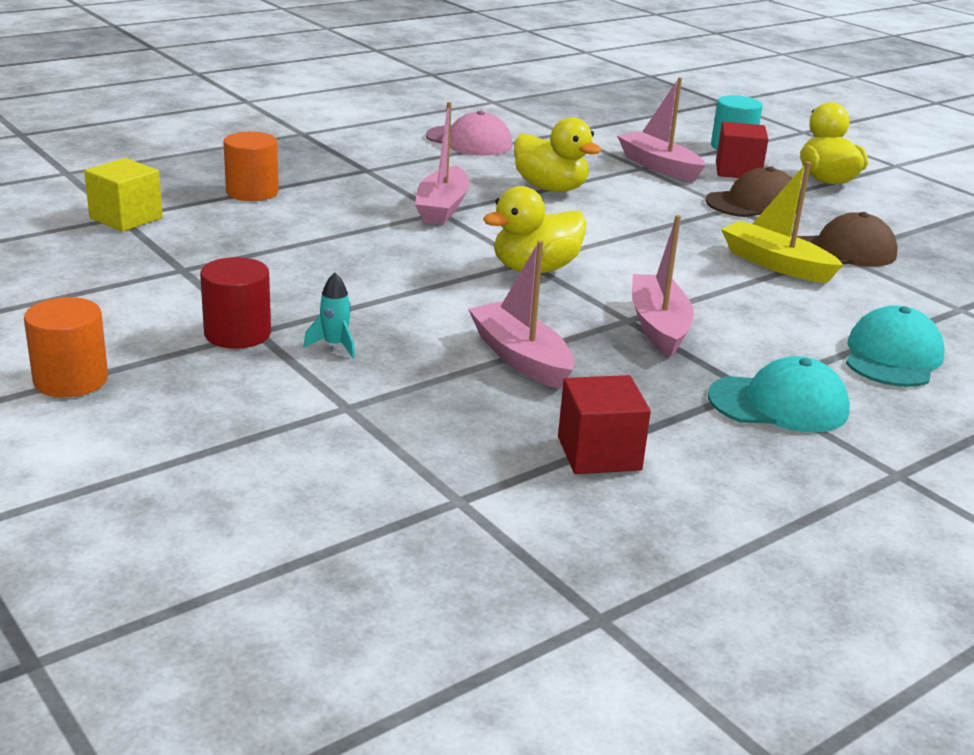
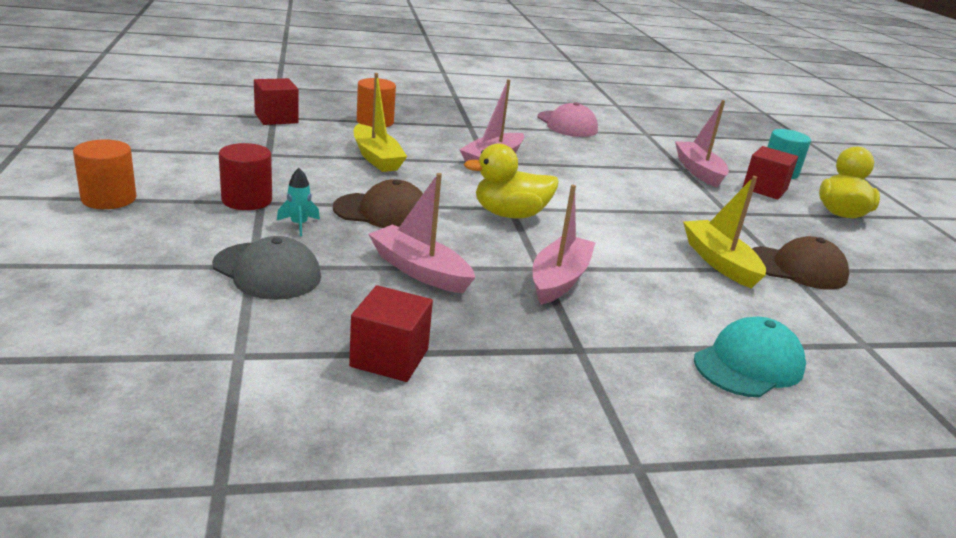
camera: 25 degrees right, 0 degrees up
(126, 218) = (276, 118): yellow cube -> red cube
(314, 240) = (376, 158): none -> yellow boat
(371, 407) = (267, 271): none -> grey cap
(520, 358) = (419, 270): pink boat -> pink boat turned 45 degrees counterclockwise
(551, 188) = (591, 166): yellow duck -> none
(754, 203) = (752, 214): brown cap -> brown cap (382, 212)
(779, 404) = (592, 369): turquoise cap -> none

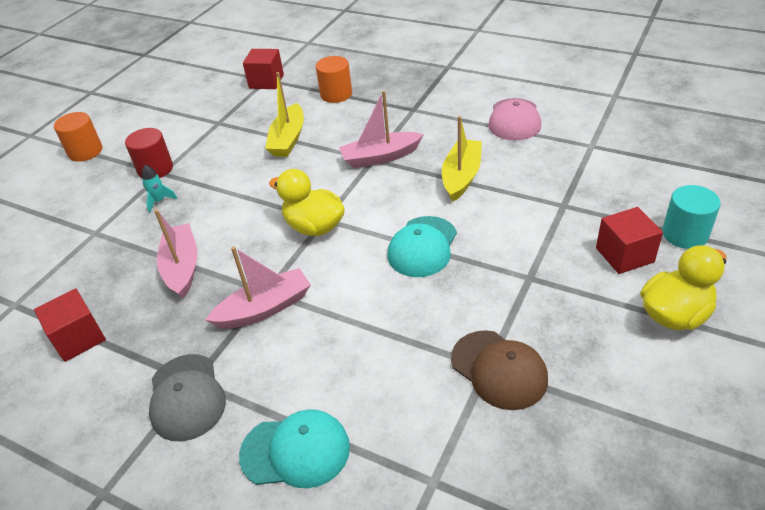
camera: 45 degrees right, 15 degrees up
(267, 271) = (97, 240): grey cap -> grey cap (186, 397)
(382, 212) = (225, 201): brown cap -> none
(625, 210) = (422, 247): none -> turquoise cap
(698, 171) = (577, 212): pink boat -> none
(719, 262) = (427, 335): yellow boat -> yellow boat (461, 176)

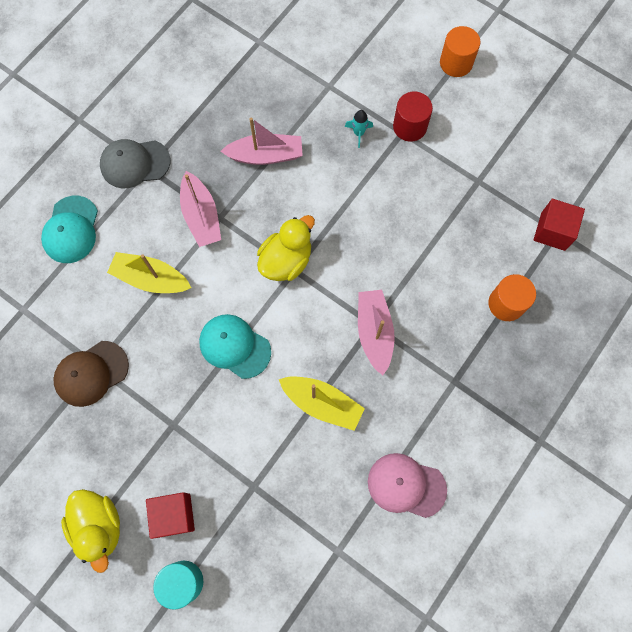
camera: 95 degrees right, 30 degrees up
(78, 338) = (210, 90): red cube -> none
(288, 139) = (429, 247): yellow boat -> yellow boat (151, 279)

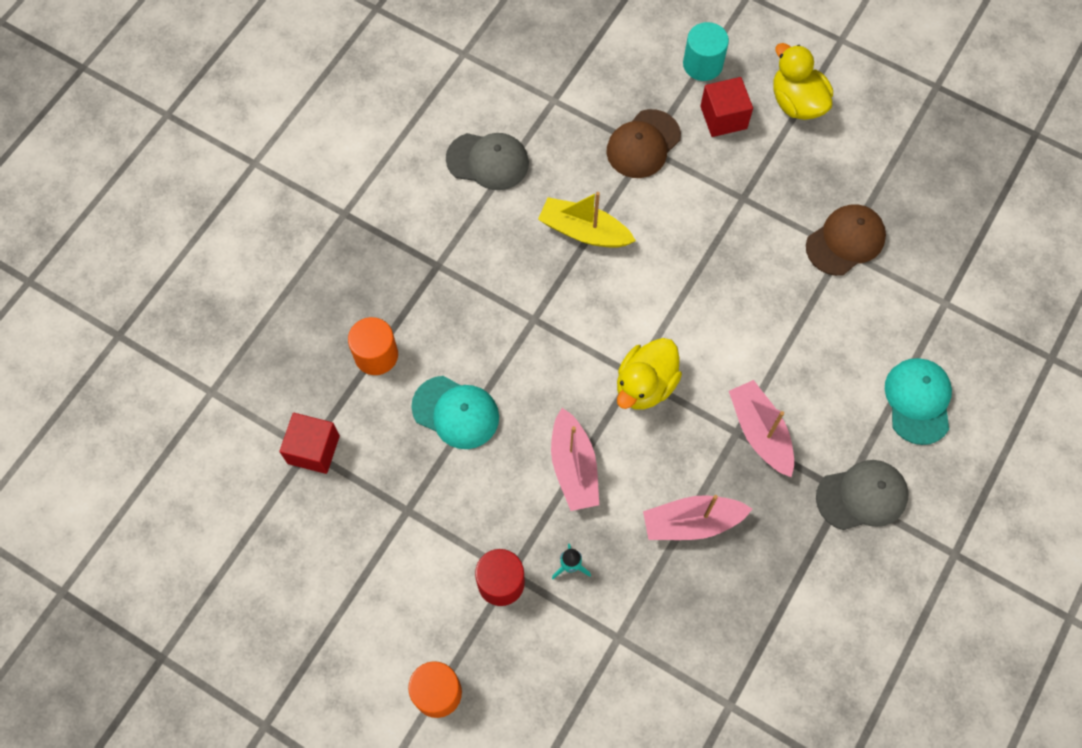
camera: 175 degrees right, 5 degrees down
(151, 279) = (804, 350): yellow boat -> none
(234, 346) = (690, 282): turquoise cap -> turquoise cap (456, 412)
(256, 491) = (643, 144): none -> brown cap
(374, 332) = (531, 310): pink boat -> pink boat (574, 467)
(406, 485) = (488, 161): pink cap -> grey cap

